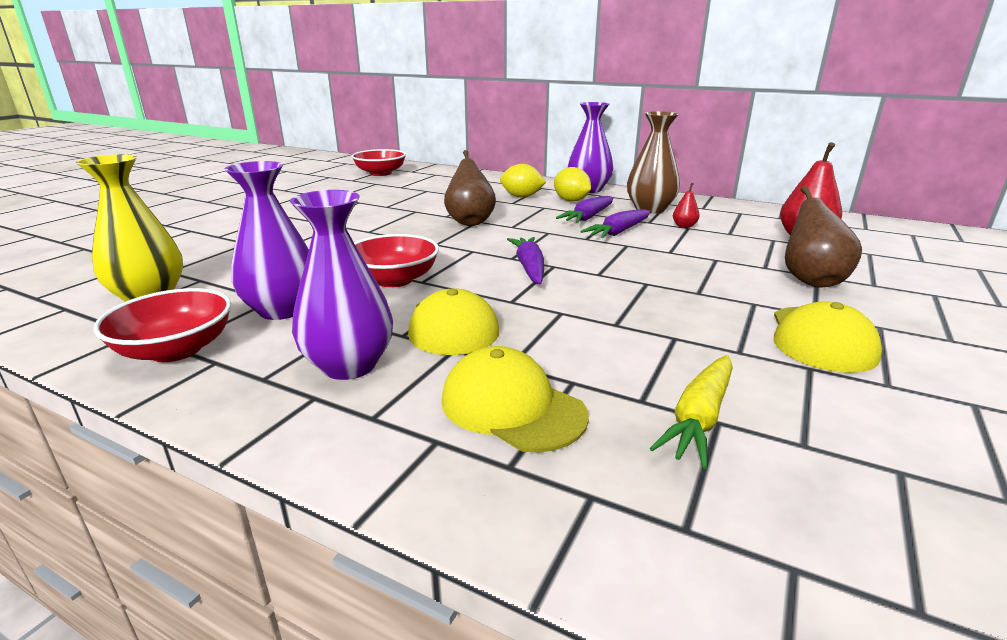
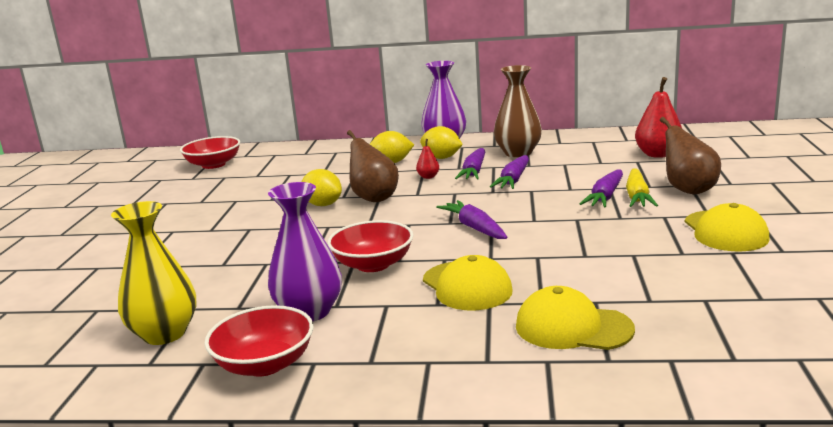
camera: 20 degrees left, 5 degrees down
(349, 365) = (425, 335): purple vase -> none
(421, 219) = (323, 204): none -> yellow lemon
(684, 226) = (560, 163): red pear -> red pear (428, 177)
(699, 418) = (693, 301): yellow carrot -> yellow carrot (637, 196)
(701, 267) = (605, 197): none -> purple carrot

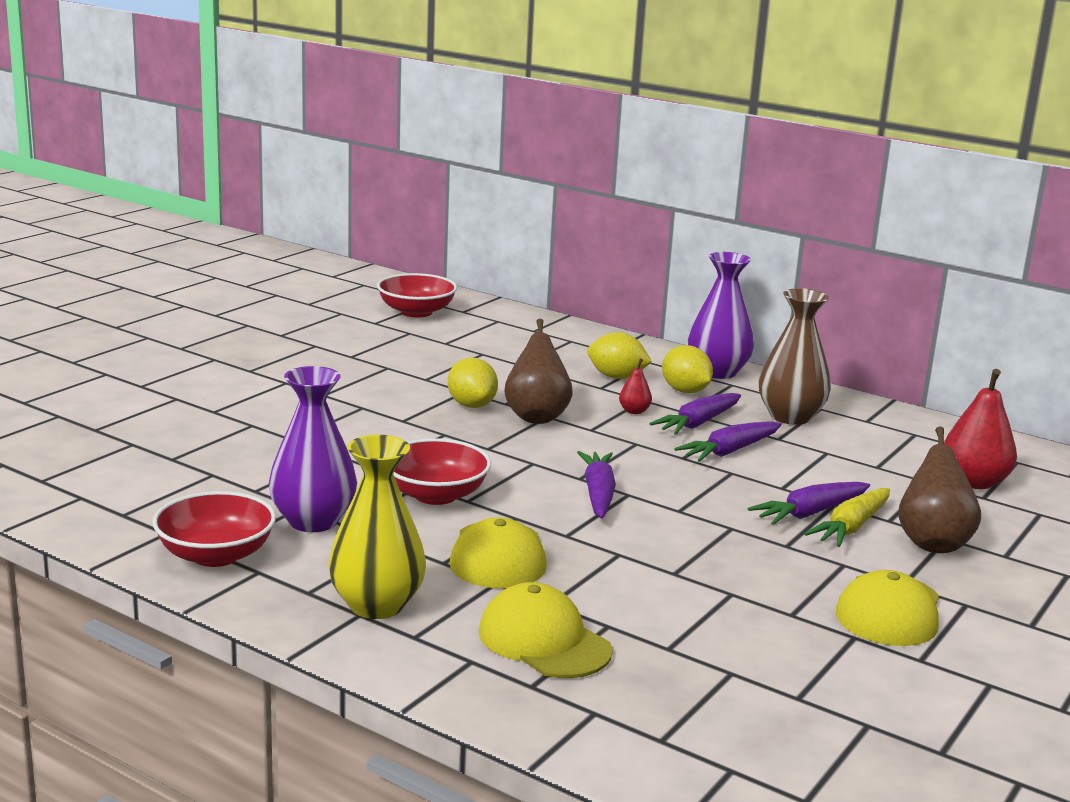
camera: 25 degrees right, 0 degrees up
(164, 334) = (164, 491): yellow vase -> yellow vase (376, 605)

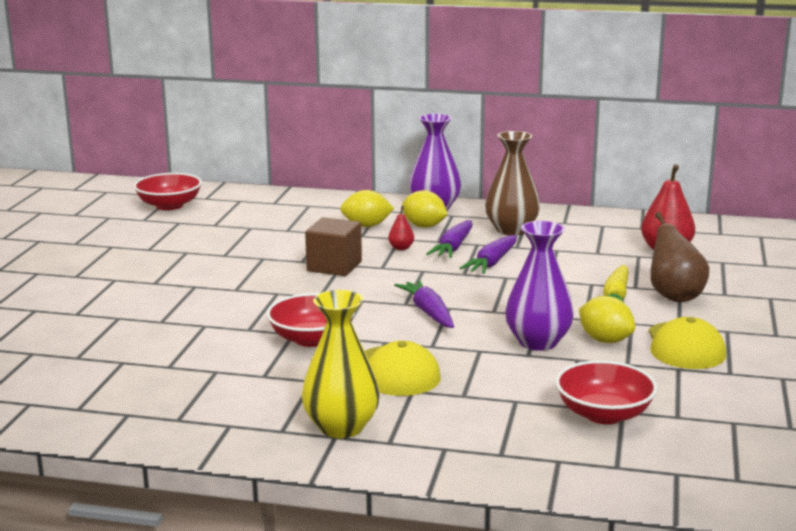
camera: 20 degrees left, 0 degrees up
(216, 555) = (184, 421): red bowl -> red bowl (604, 414)
(313, 521) = (236, 379): purple vase -> purple vase (538, 342)
(471, 405) = (278, 268): yellow lemon -> yellow lemon (605, 340)
(536, 417) = (334, 266): brown pear -> brown cube
(544, 641) = (482, 422): yellow cap -> none
(810, 513) = (581, 294): purple carrot -> none

